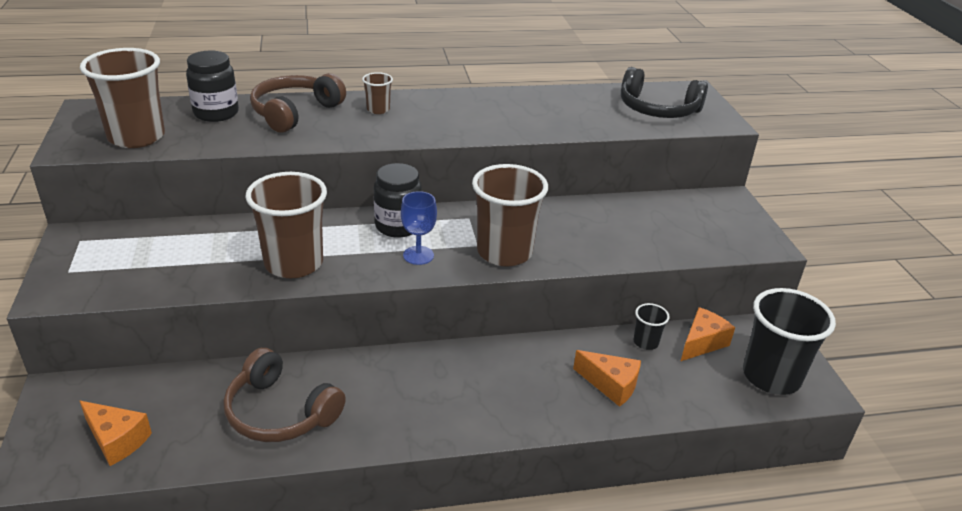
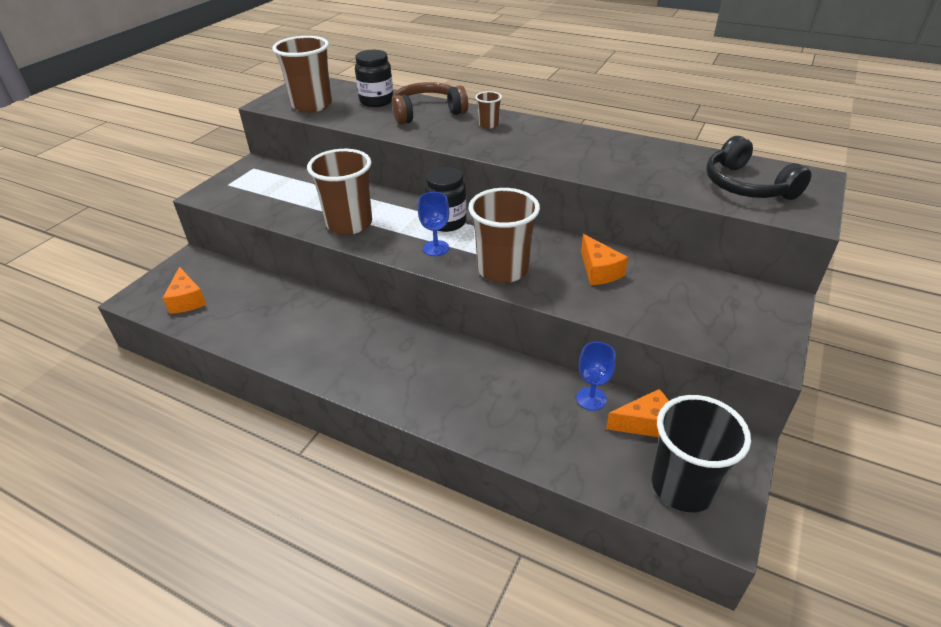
camera: 40 degrees right, 5 degrees up
(280, 412) = (281, 325): brown headphones -> none
(611, 385) = (521, 418): orange cheese -> orange cheese (599, 271)
(646, 342) = (591, 399): black cup -> blue goblet

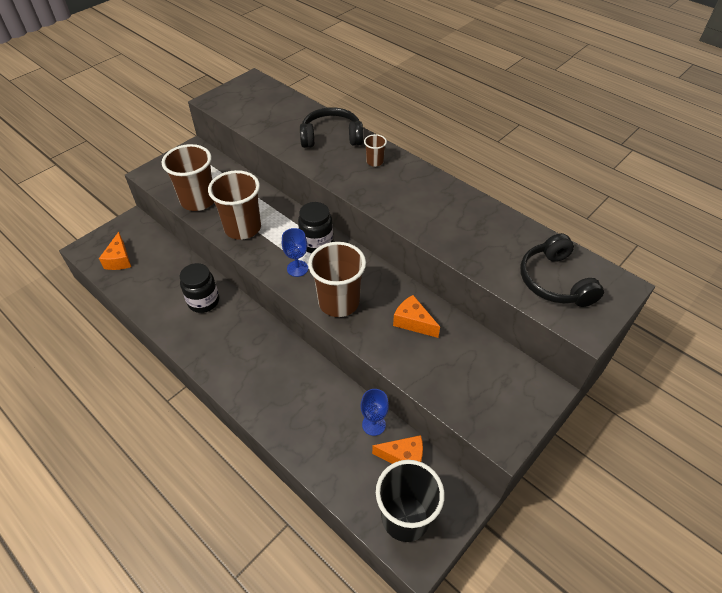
camera: 15 degrees right, 10 degrees up
(312, 105) = (244, 109): brown cup -> brown cup (198, 200)
(376, 101) = (297, 115): black jar -> black jar (203, 301)
(427, 112) = (331, 137): brown headphones -> black headphones
(599, 271) = (413, 322): orange cheese -> orange cheese turned 135 degrees clockwise

